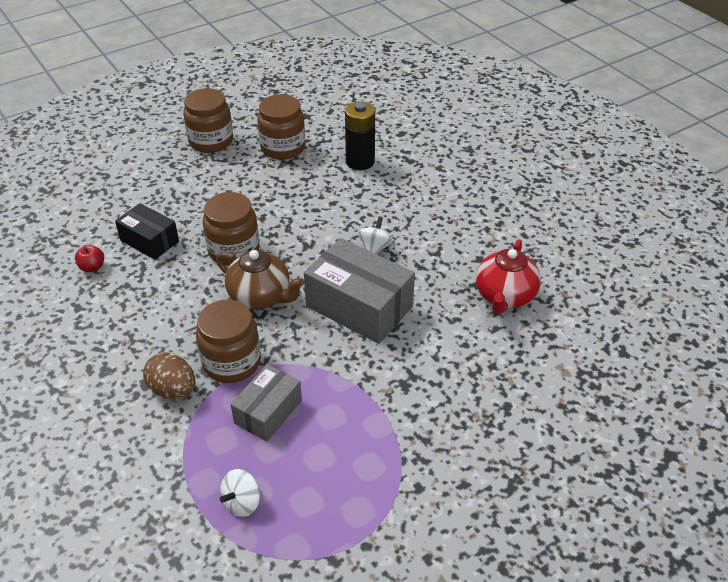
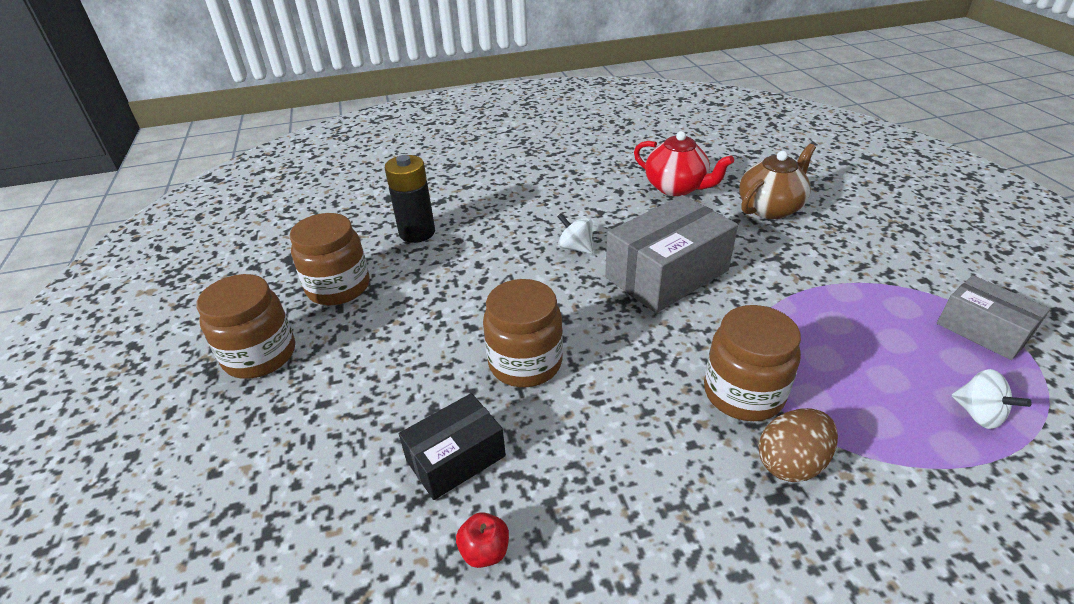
camera: 70 degrees left, 5 degrees down
(261, 296) = (627, 349): brown teapot -> brown teapot (770, 208)
(268, 412) = (830, 371): grey box -> grey box (983, 330)

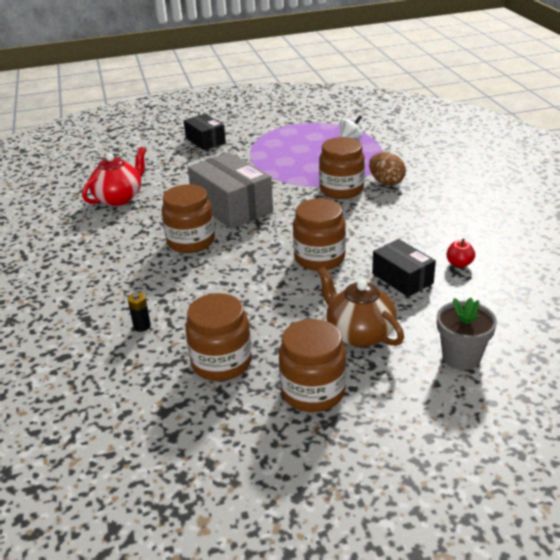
camera: 90 degrees left, 5 degrees down
(246, 511) = (461, 357): none -> grey flower pot
(417, 232) = (142, 326): black battery -> black battery, size x0.48
(575, 248) = (191, 241): white spinning top -> brown jar
(770, 208) = (163, 166): brown teapot -> brown teapot (359, 333)
(871, 236) = (205, 141): none -> black box
(983, 330) = (293, 128): grey box -> none

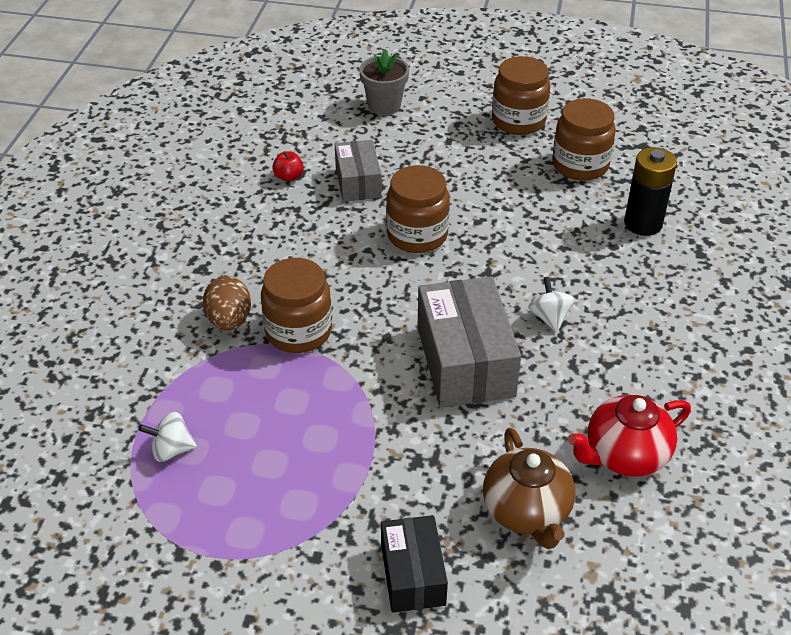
camera: 155 degrees left, 10 degrees up
(142, 326) = (643, 224): black battery -> black battery, size x2.08
(191, 241) = (549, 317): brown jar -> white spinning top
(359, 333) = (446, 148): brown teapot -> brown teapot (527, 512)
(402, 278) = (358, 182): black box -> grey box

